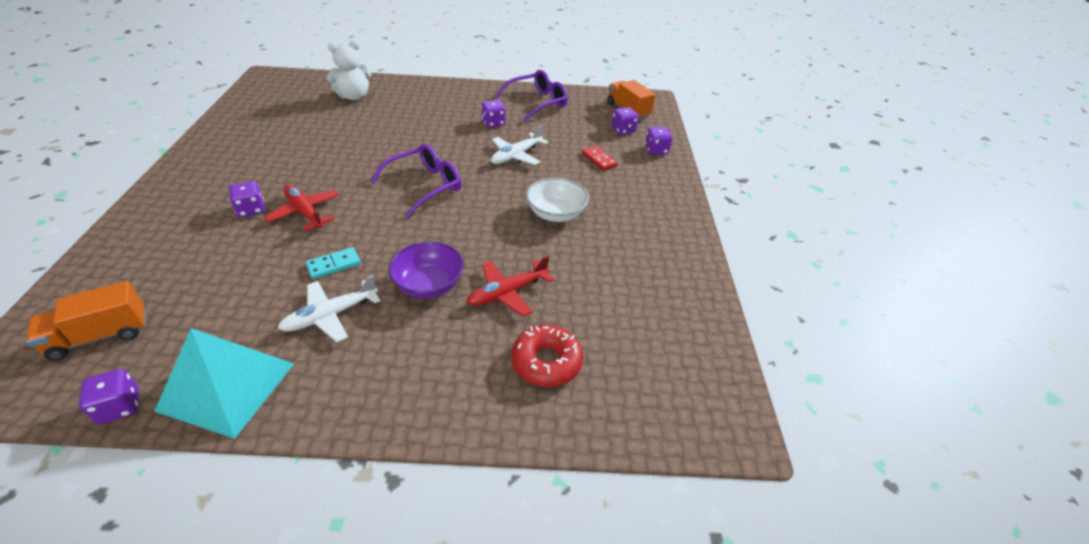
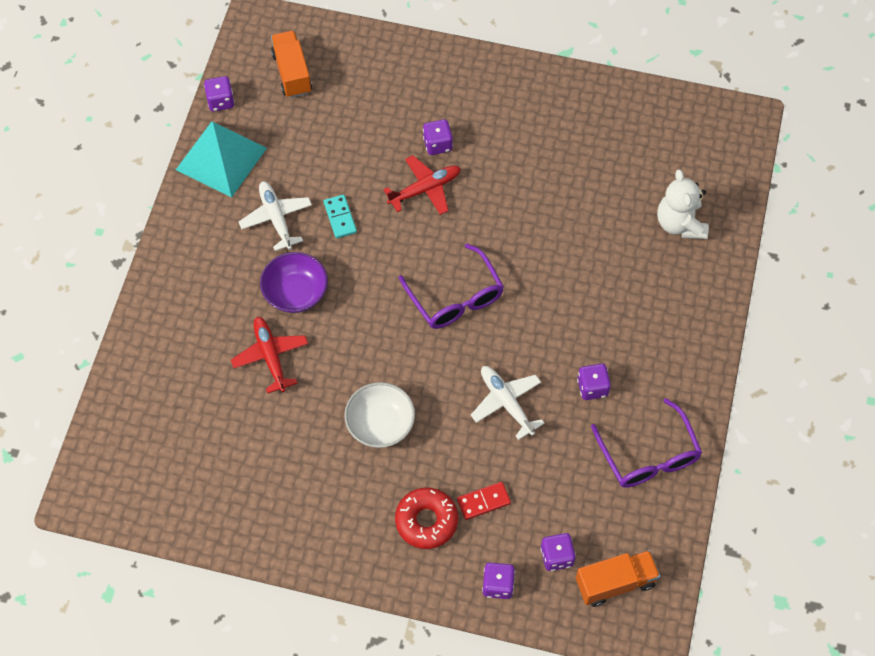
camera: 105 degrees right, 20 degrees up
(546, 362) = (184, 374): red donut -> red donut (426, 521)

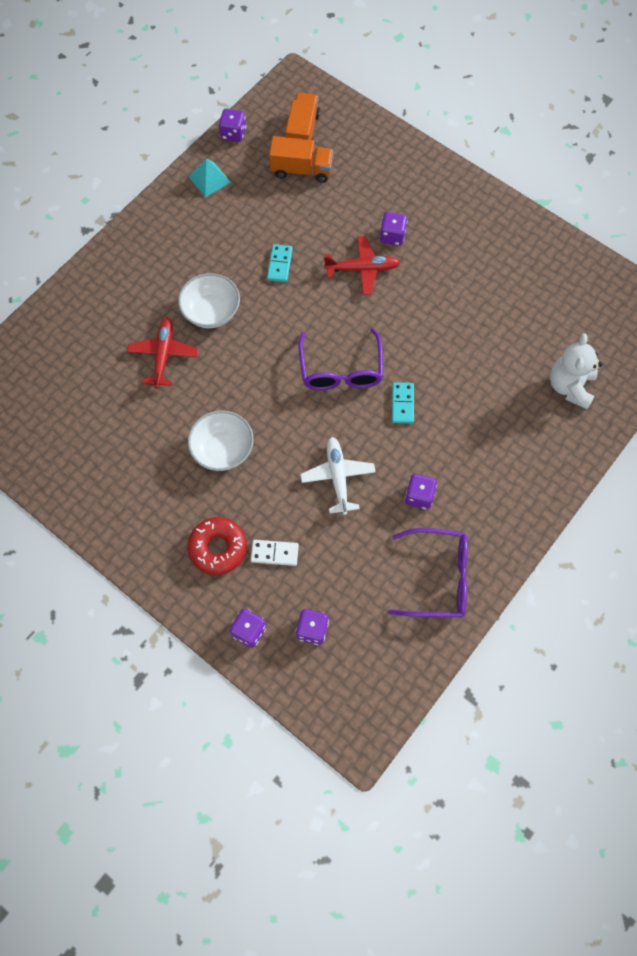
camera: 25 degrees right, 5 degrees up
(221, 159) = (209, 179): turquoise pyramid -> turquoise pyramid, size x0.52
(276, 218) = (227, 245): white plane -> none
(296, 293) = (211, 311): purple bowl -> white bowl
(483, 501) = (274, 553): red domino -> white domino
(532, 306) = (402, 404): none -> turquoise domino
(615, 583) = (351, 676): orange truck -> orange truck (301, 170)
(648, 456) = (438, 578): purple glasses -> purple glasses turned 90 degrees counterclockwise

